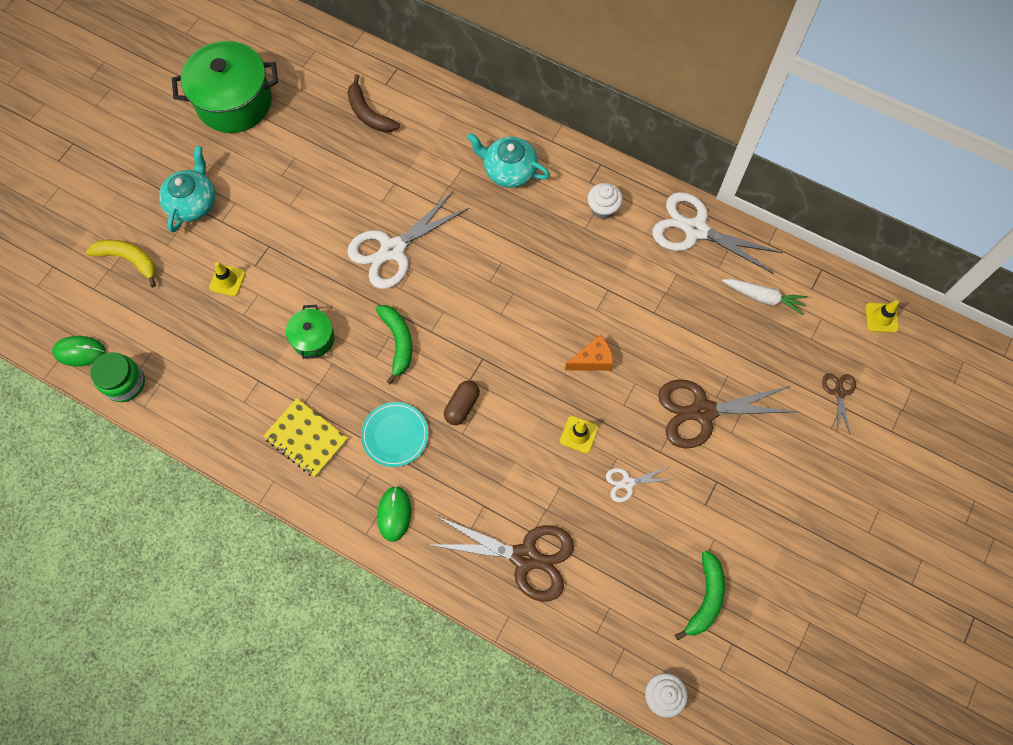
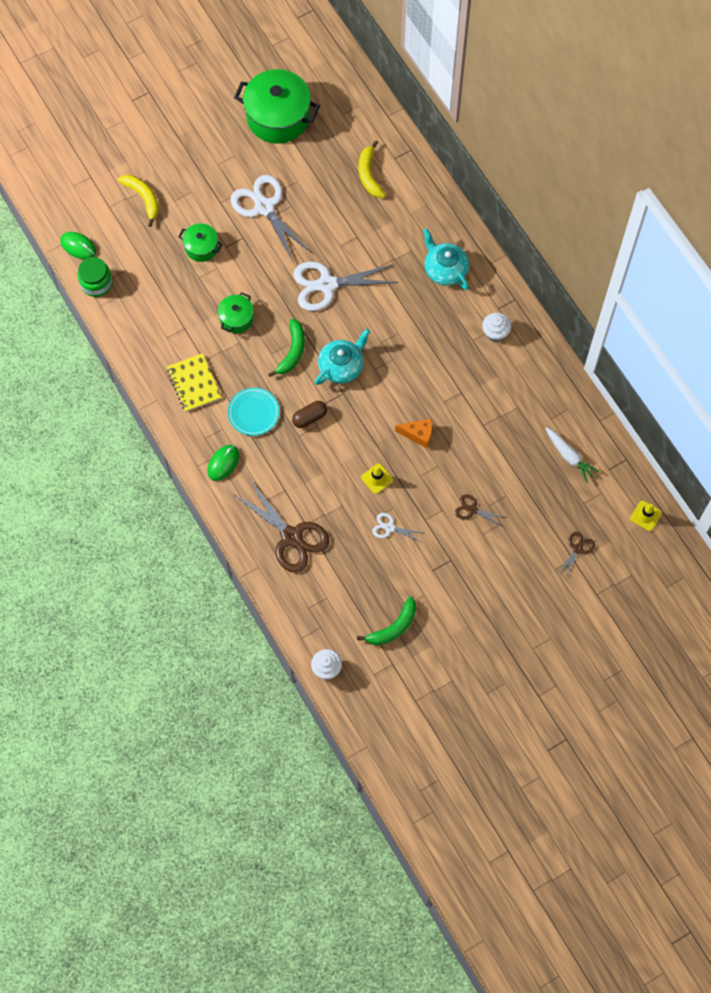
camera: 30 degrees right, 0 degrees up
(193, 202) = (208, 179): turquoise teapot -> turquoise teapot (341, 366)
(227, 280) = (201, 247): yellow traffic cone -> green pot
(369, 114) = (369, 175): brown banana -> yellow banana
(695, 230) = (552, 383): white scissors -> white scissors (264, 207)
(702, 412) = (472, 510): brown scissors -> brown scissors, size x0.47

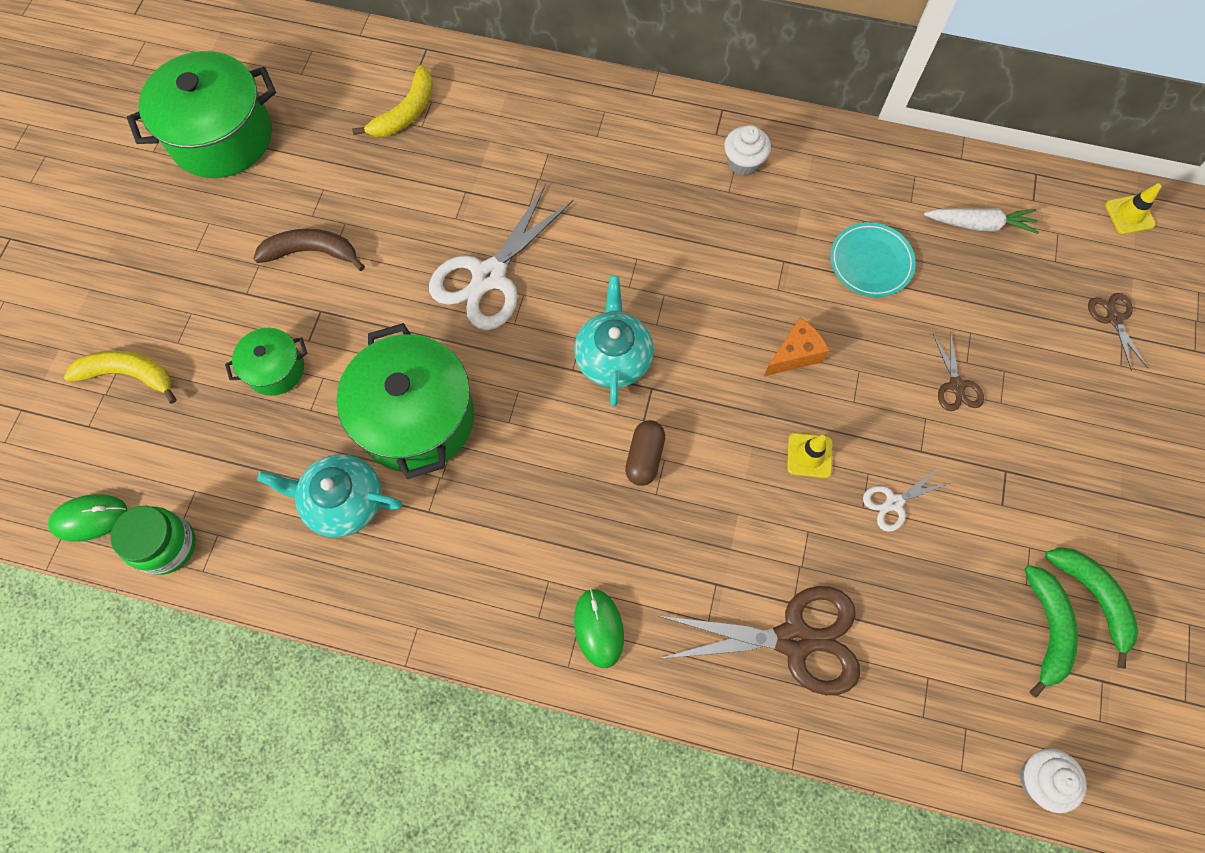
camera: 45 degrees left, 0 degrees up
(194, 383) = (446, 556): yellow notebook -> none
(236, 318) = (416, 418): green pot -> green pot, size x1.96
(253, 413) = (566, 520): turquoise plate -> turquoise plate (871, 262)
(264, 207) = (312, 252): white scissors -> brown banana
(292, 351) = (533, 394): green banana -> green banana (1092, 597)
(369, 175) = (406, 112): yellow banana -> yellow banana turned 90 degrees counterclockwise
(445, 269) = (609, 142): turquoise teapot -> turquoise teapot (343, 501)
(472, 510) = (956, 385): brown scissors -> brown scissors turned 75 degrees counterclockwise

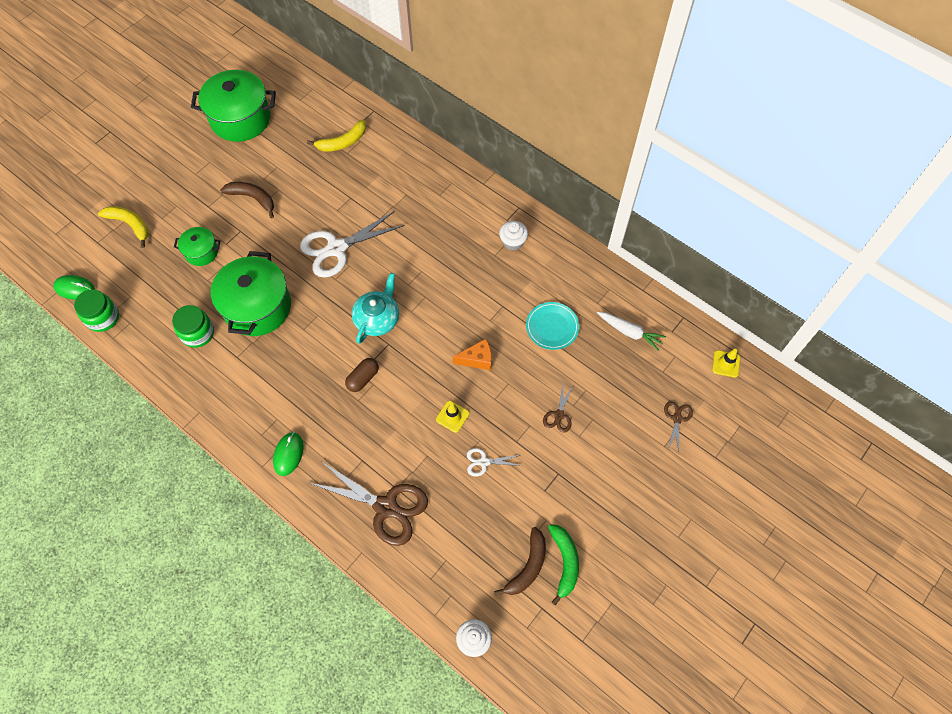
camera: 25 degrees right, 5 degrees down
(343, 501) = (198, 333): turquoise teapot -> green jar
(1047, 629) = (528, 566): green banana -> brown banana

